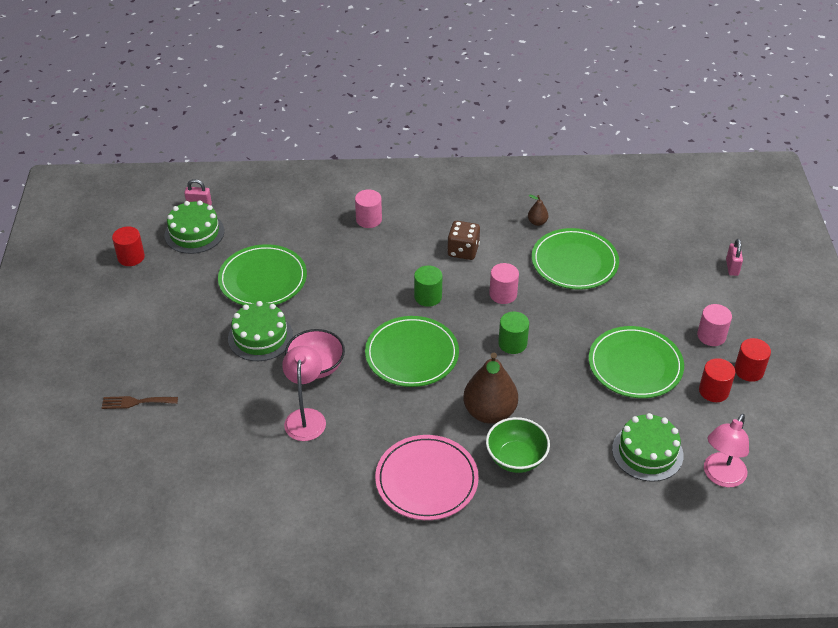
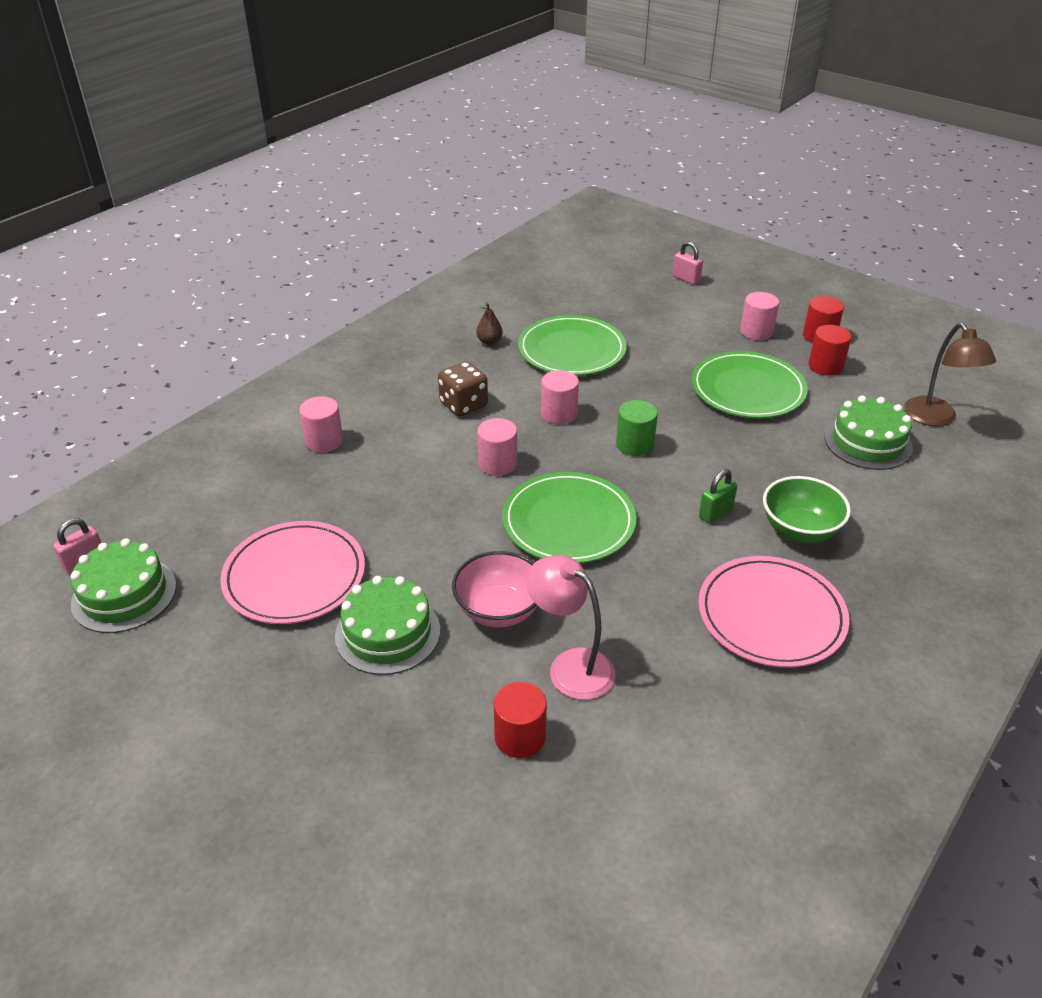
camera: 50 degrees left, 5 degrees down
(131, 257) = (68, 685): red cylinder -> red cylinder (520, 737)
(136, 402) = (348, 839): brown fork -> none
(263, 279) = (294, 576): green plate -> pink plate
(428, 297) = (497, 463): green cylinder -> pink cylinder
(489, 412) = (715, 513): brown pear -> green padlock
(721, 477) = (936, 418): pink lamp -> brown lamp

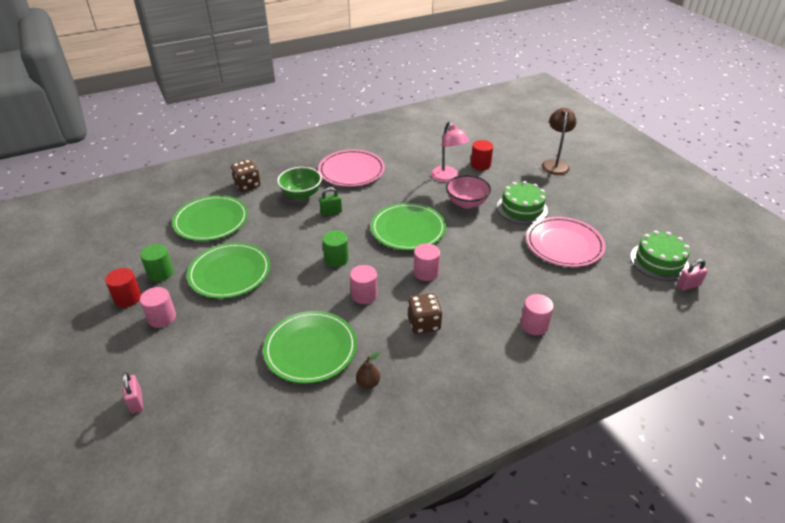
camera: 155 degrees left, 0 degrees up
(825, 366) = (160, 273): red cylinder -> green cylinder
(868, 442) = (211, 221): green cake -> green plate
(906, 518) = (247, 185): none -> brown dice
(936, 418) = (156, 221): brown lamp -> brown lamp (555, 164)

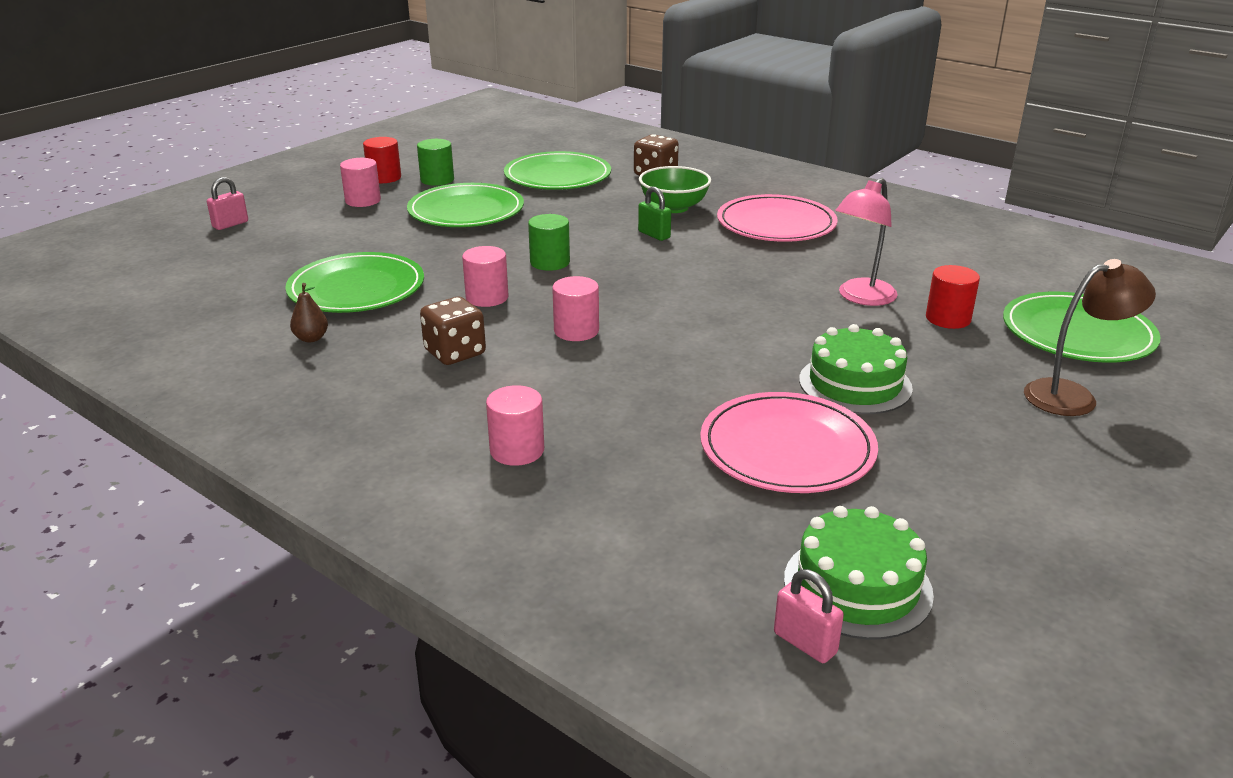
camera: 65 degrees right, 10 degrees down
(408, 229) = (672, 295): green plate -> green plate (1077, 333)
(466, 203) = (805, 328): pink bowl -> none

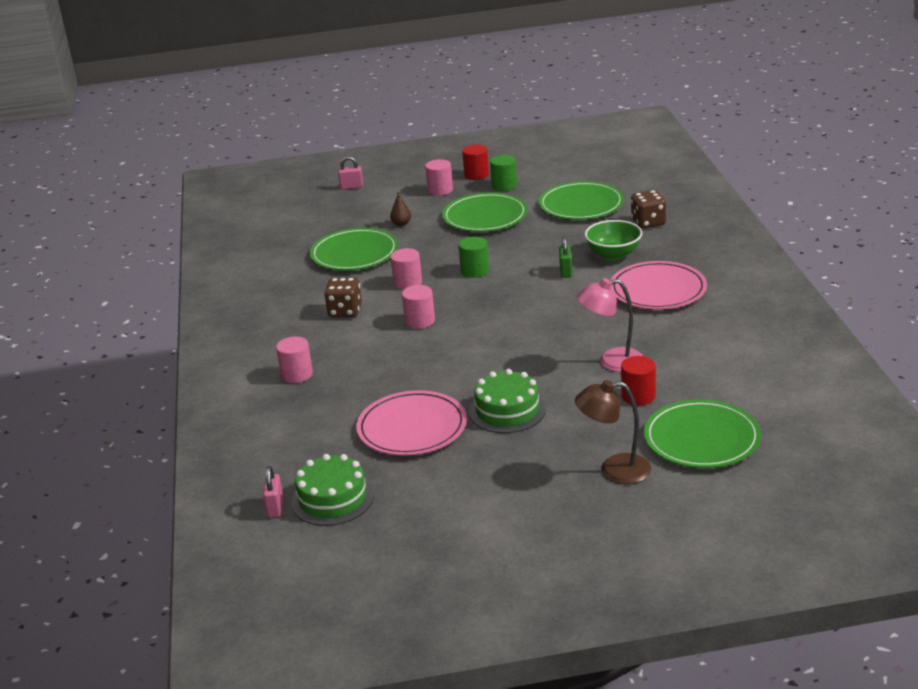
camera: 45 degrees right, 0 degrees up
(311, 338) = (295, 277): brown pear -> brown pear (401, 224)
(1073, 396) = (614, 470): brown lamp -> brown lamp turned 150 degrees clockwise

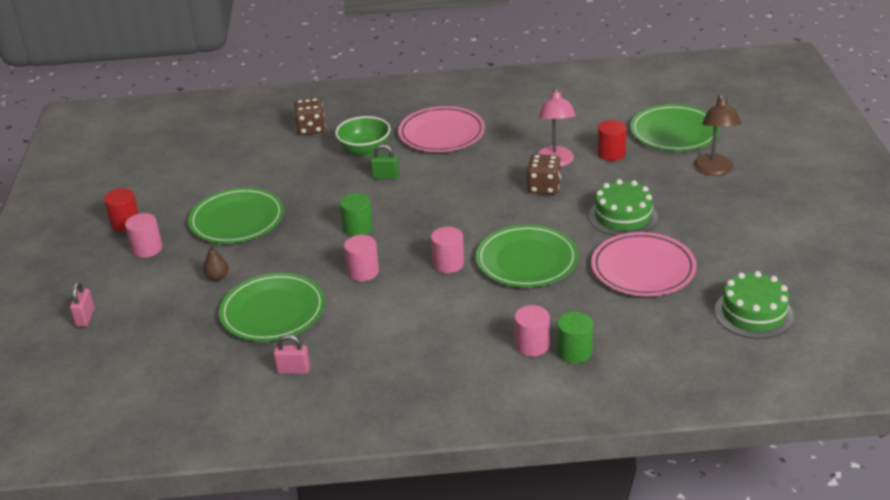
camera: 85 degrees left, 5 degrees up
(275, 507) = (767, 348): pink padlock -> pink padlock (293, 370)
(345, 311) = (408, 315): brown dice -> brown dice (544, 187)
(504, 185) = (169, 205): green cylinder -> green cylinder (574, 352)
(581, 205) = (249, 161): green plate -> green plate (526, 260)

